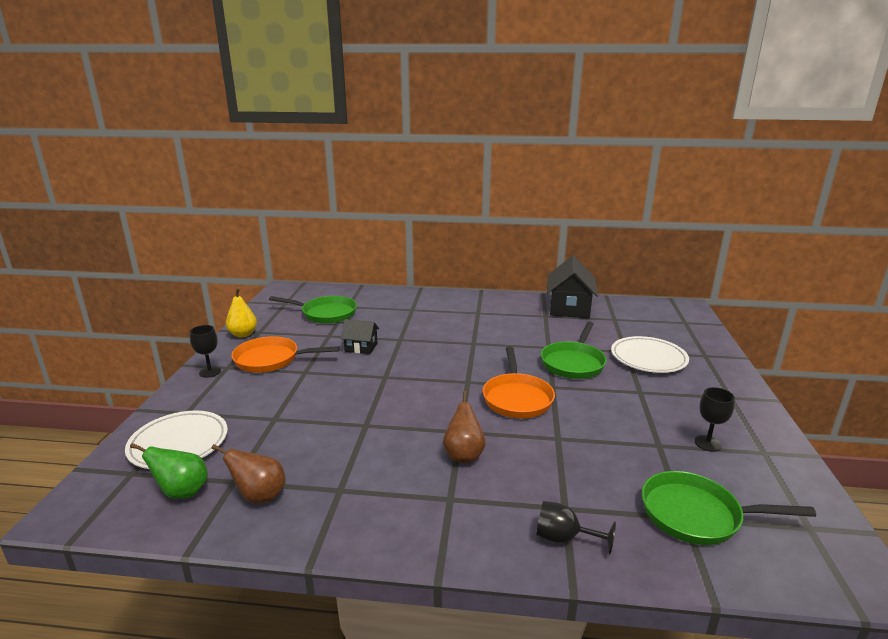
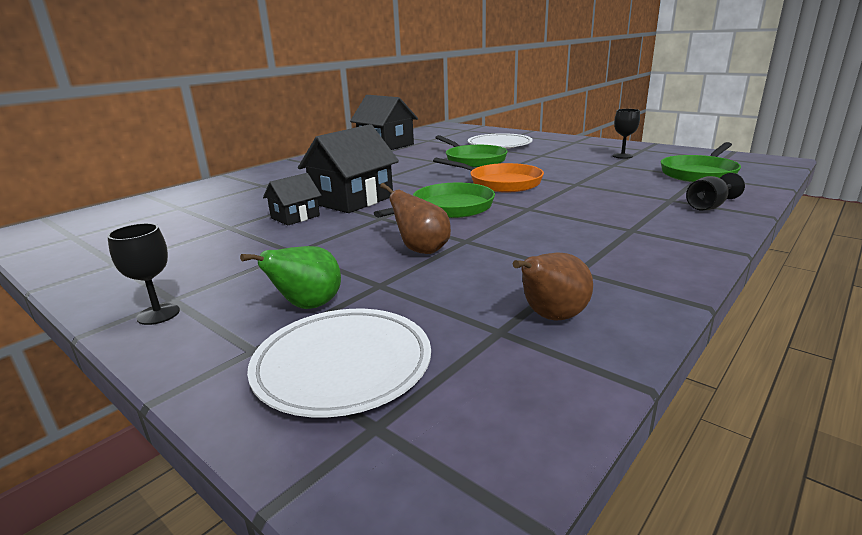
camera: 55 degrees left, 0 degrees up
(182, 492) = (488, 376): green pear -> green pear (308, 306)
(243, 334) = (94, 275): yellow pear -> none
(271, 360) = (218, 266): orange pan -> none
(326, 314) = (169, 220): green pan -> green pan (449, 208)
(411, 352) = (352, 200): none -> black house
(463, 455) = (568, 213): brown pear -> brown pear (421, 250)

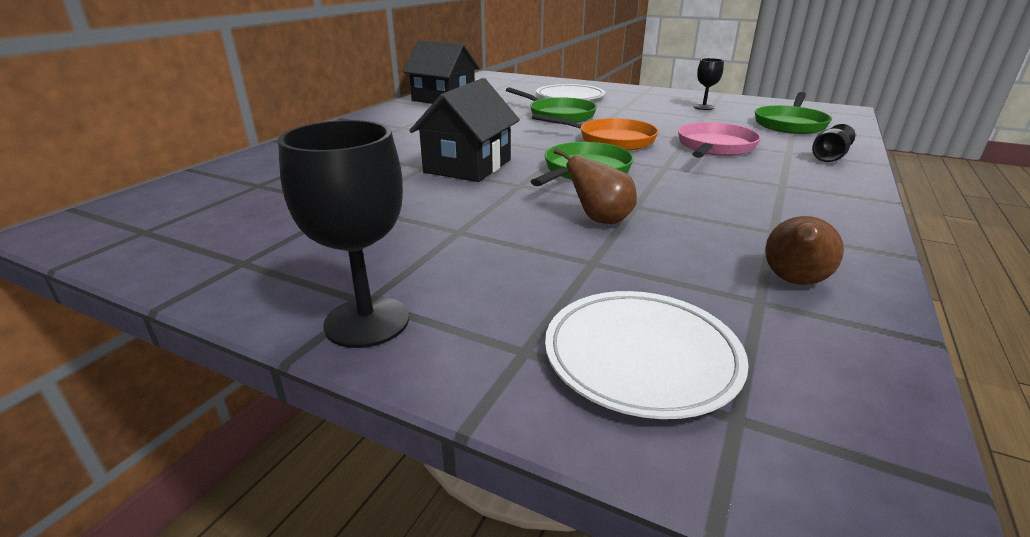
camera: 15 degrees left, 5 degrees up
(158, 314) = (367, 322): black goblet -> black goblet, size x1.76
(295, 217) = (420, 189): black house -> none
(308, 306) = (538, 294): green pear -> none
(596, 192) = (714, 147): none -> pink pan

